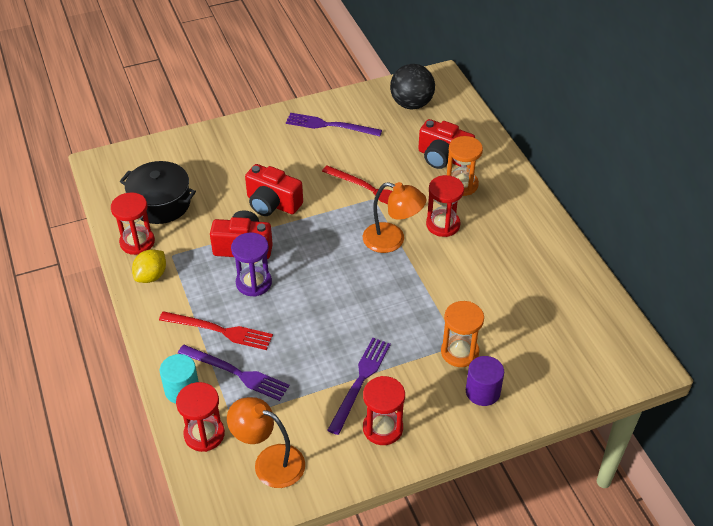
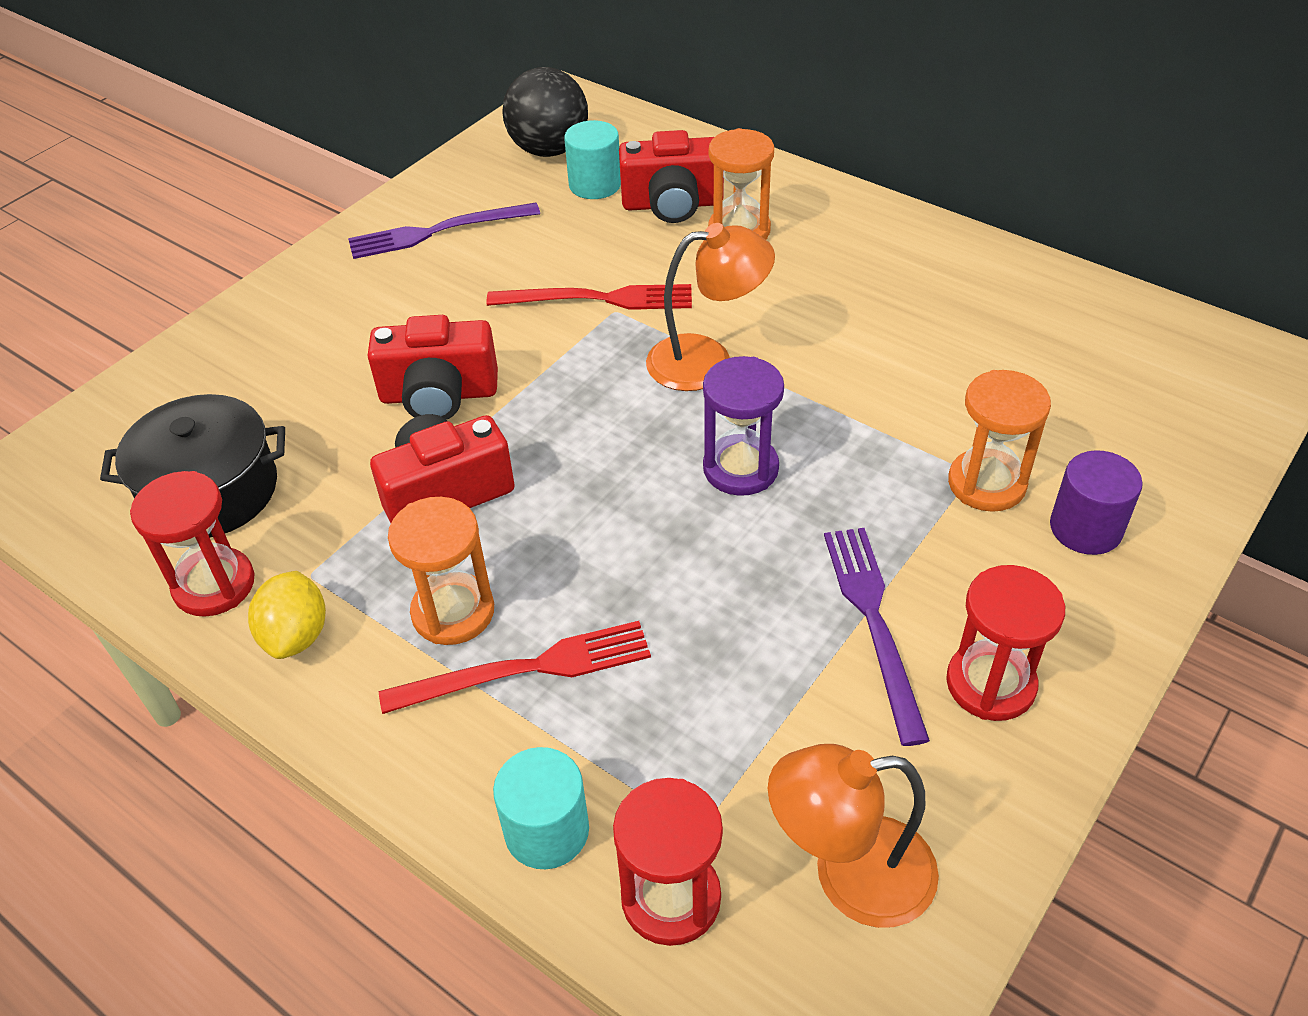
camera: 30 degrees left, 0 degrees up
(210, 295) = (453, 612): none -> orange hourglass
(236, 373) = (630, 733): purple fork -> none
(254, 283) = (520, 547): purple hourglass -> purple hourglass (740, 468)
(417, 132) = (595, 185): none -> turquoise cylinder
(443, 225) = (766, 300): red hourglass -> none

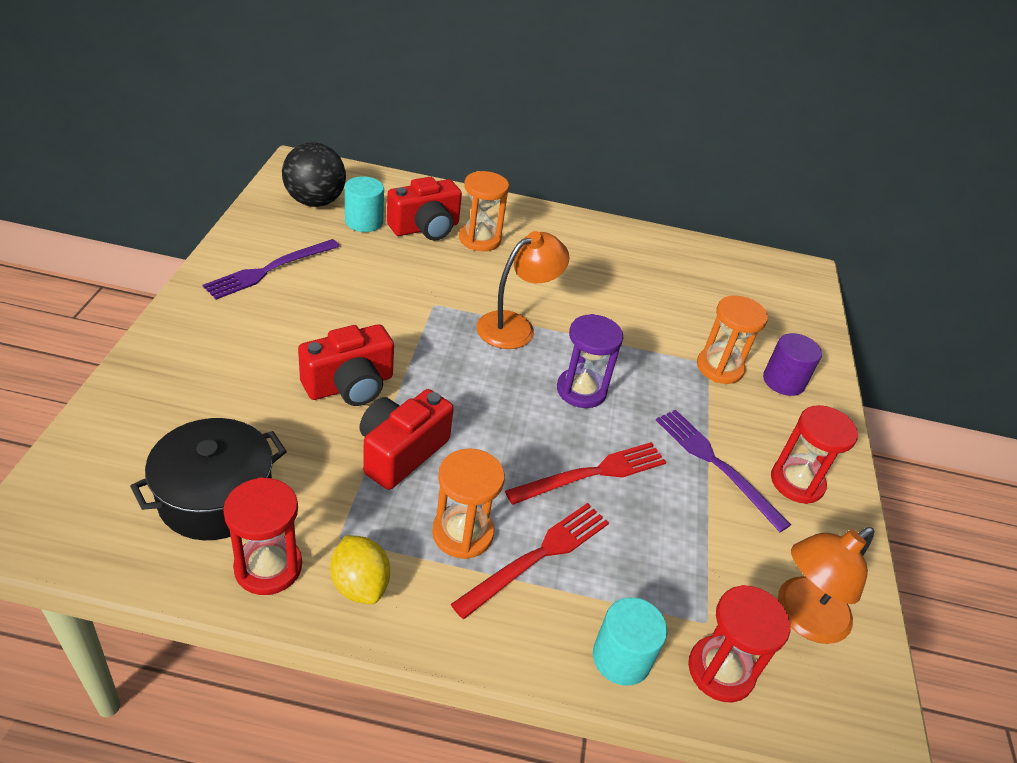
camera: 35 degrees left, 5 degrees down
(598, 299) = (418, 298): red fork -> red fork (593, 473)

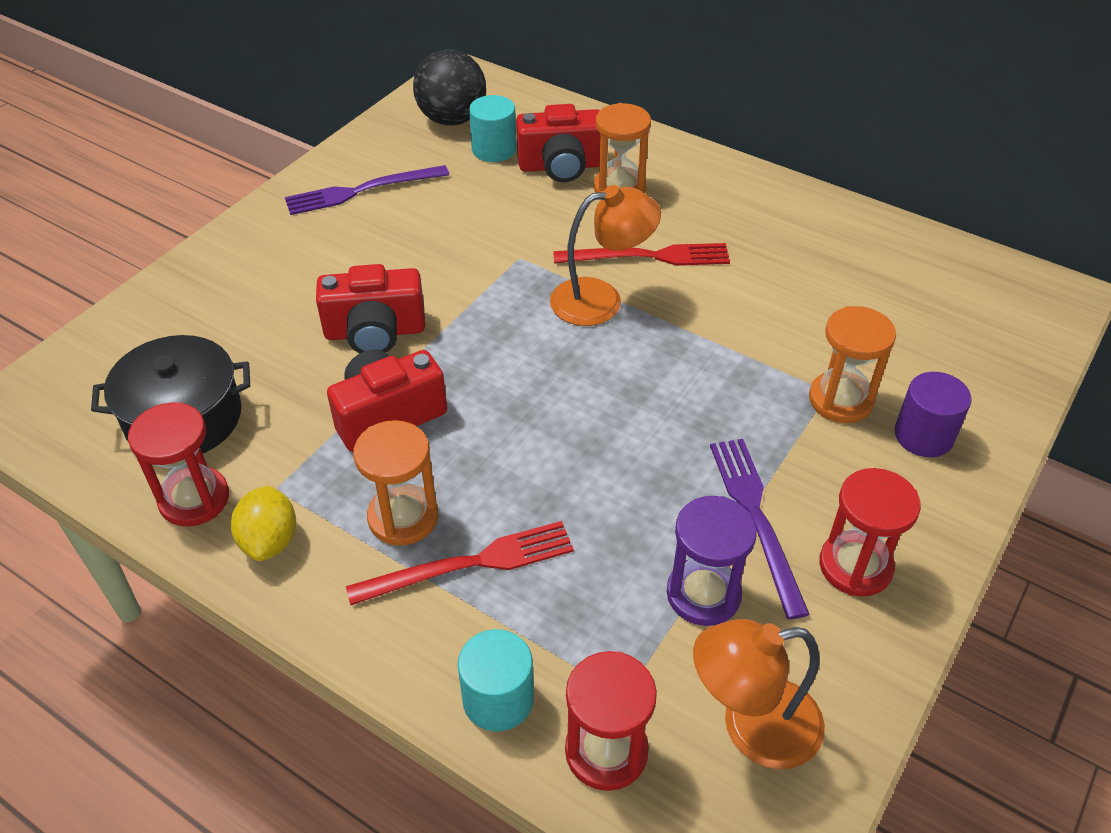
camera: 30 degrees right, 5 degrees up
(581, 390) = (636, 391): purple hourglass -> purple hourglass (703, 594)
(593, 473) = (590, 490): red fork -> red fork (648, 256)

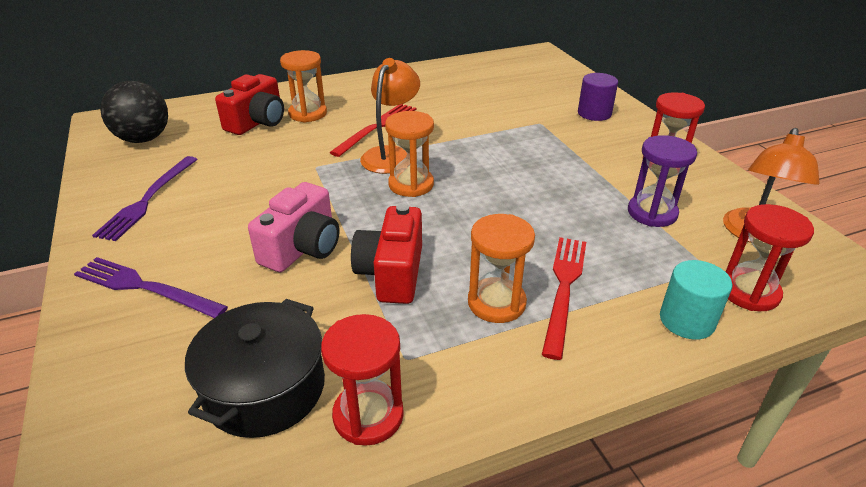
camera: 55 degrees left, 10 degrees down
(270, 541) = (458, 383): yellow lemon -> none
(375, 332) = (302, 248): red camera -> pink camera
(494, 149) = (201, 136): turquoise cylinder -> none
(756, 517) = (609, 176): purple fork -> purple fork (145, 288)
(840, 400) = (550, 122): orange hourglass -> orange hourglass (411, 184)

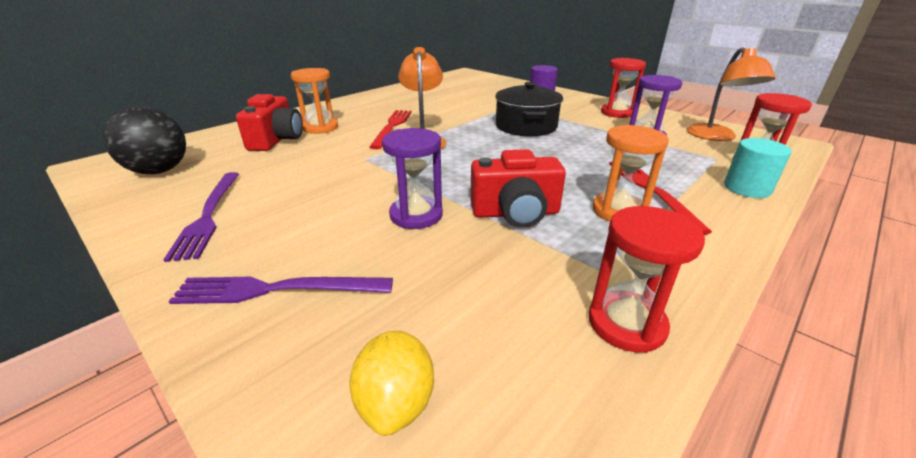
camera: 25 degrees left, 5 degrees down
(151, 405) = (396, 403): none -> yellow lemon
(265, 388) = (506, 337): black pot -> black pot (526, 126)
(302, 248) = (416, 215): pink camera -> purple hourglass
(392, 273) = (515, 213): red camera -> red camera turned 75 degrees counterclockwise
(411, 184) = (461, 155): orange hourglass -> none

